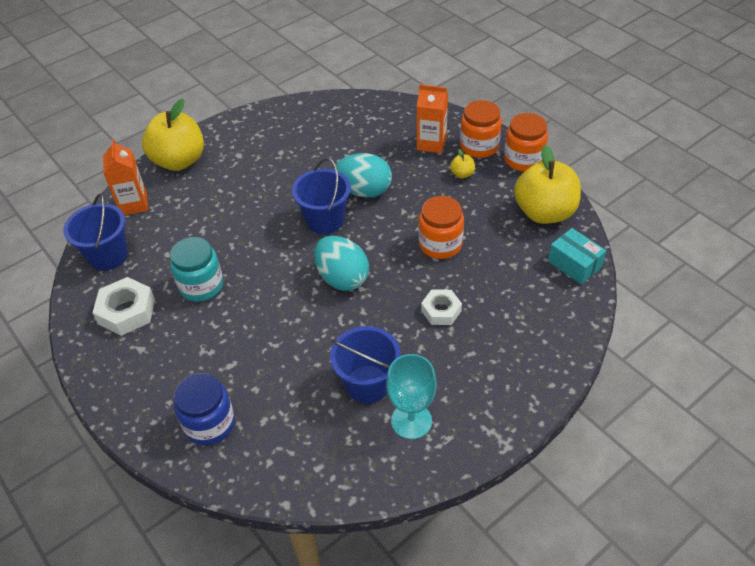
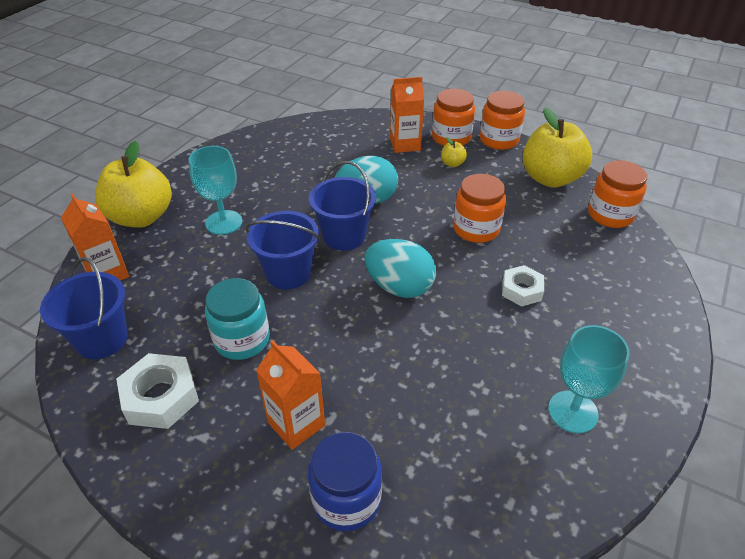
camera: 25 degrees left, 5 degrees down
(205, 361) = (296, 424): none -> orange carton
(238, 182) = (224, 222): none -> turquoise goblet
(367, 384) = (500, 388): blue bucket -> blue bucket (288, 273)
(574, 264) = (610, 215): turquoise box -> orange jar

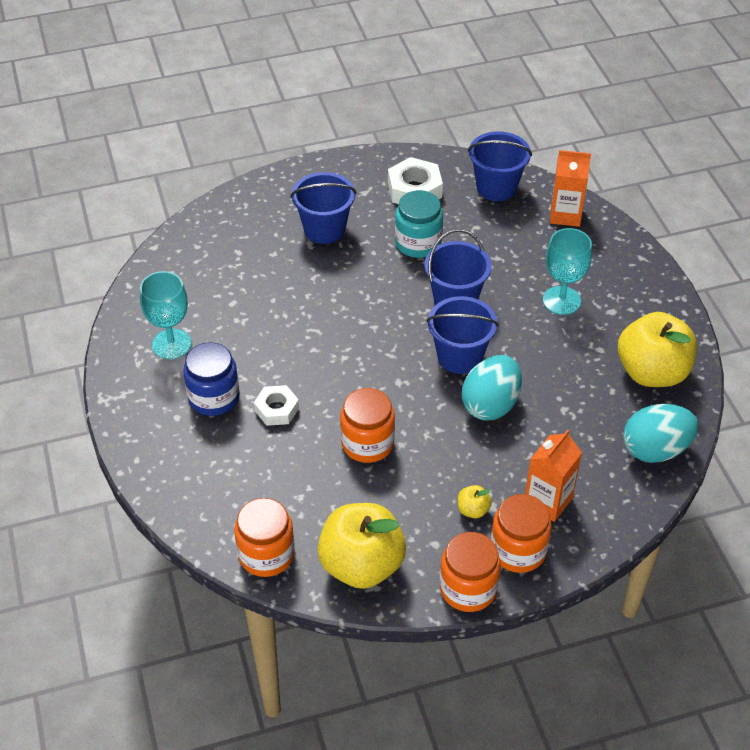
camera: 135 degrees right, 5 degrees up
(141, 217) = (623, 260): yellow apple -> yellow apple (652, 372)
(296, 424) = (324, 229): orange carton -> blue bucket
(346, 499) = (257, 220): blue jar -> blue jar (214, 397)
(399, 287) = (366, 346): turquoise egg -> turquoise egg (655, 449)

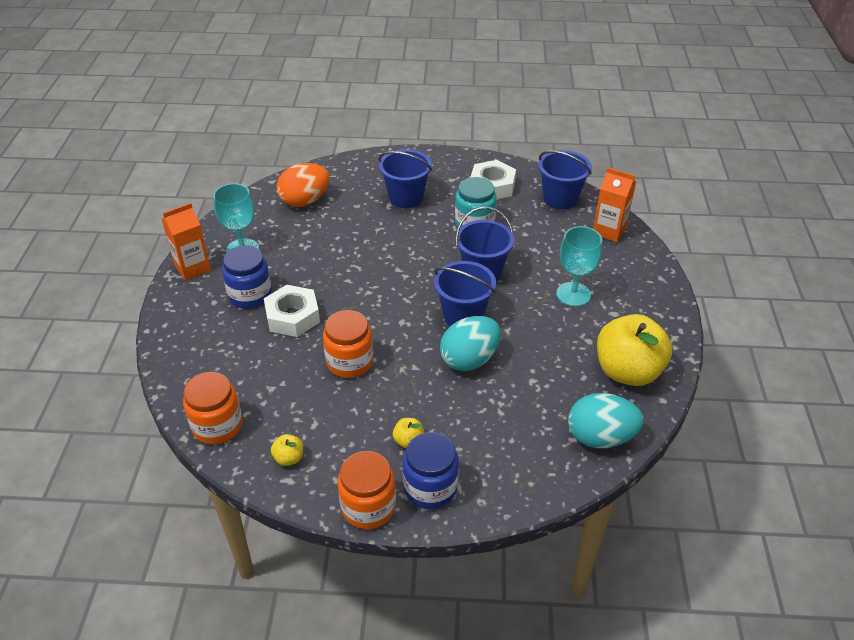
camera: 20 degrees right, 5 degrees down
(209, 263) = (305, 201): none -> orange egg
(276, 409) = (292, 316): white nut -> white nut, size x1.51
(361, 565) = (289, 458): yellow apple -> yellow apple, size x0.41
(518, 550) = (430, 487): orange jar -> blue jar
(548, 501) = (479, 453): orange carton -> orange carton (193, 268)

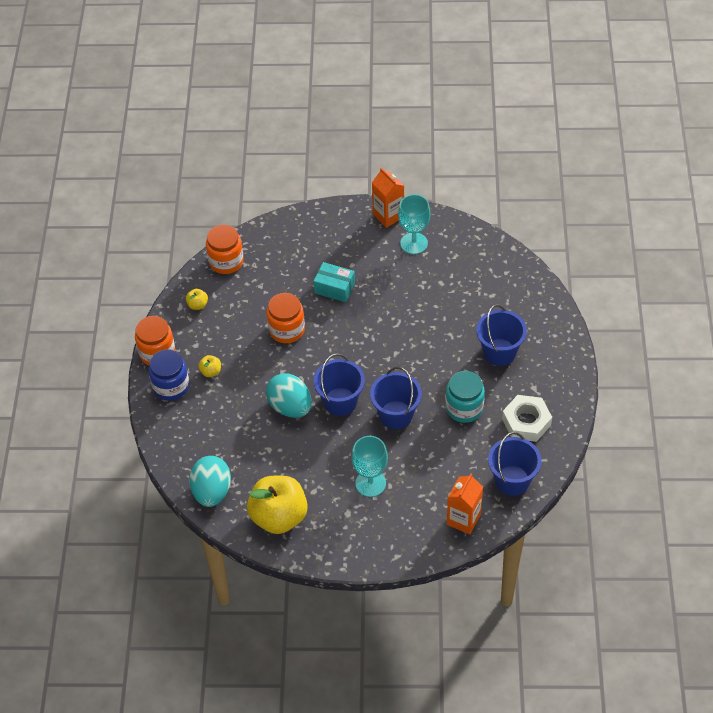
camera: 90 degrees right, 10 degrees up
(250, 295) = (358, 257): blue jar -> none
(292, 316) = (334, 288): white nut -> turquoise box
(305, 201) = (485, 276): orange egg -> none

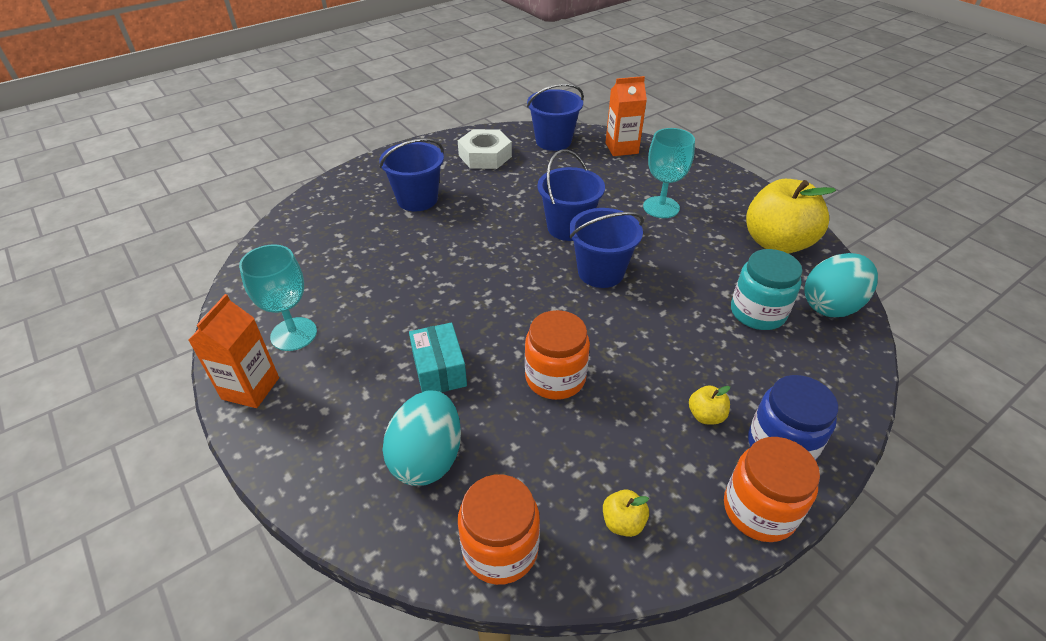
camera: 130 degrees left, 10 degrees down
(290, 407) = (656, 306): turquoise egg -> turquoise egg (427, 458)
(464, 408) = (509, 192): turquoise jar -> turquoise jar (757, 312)

